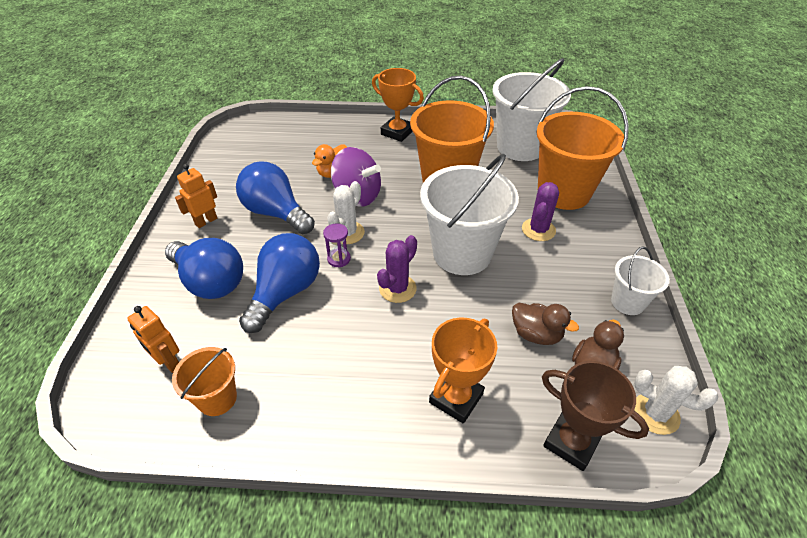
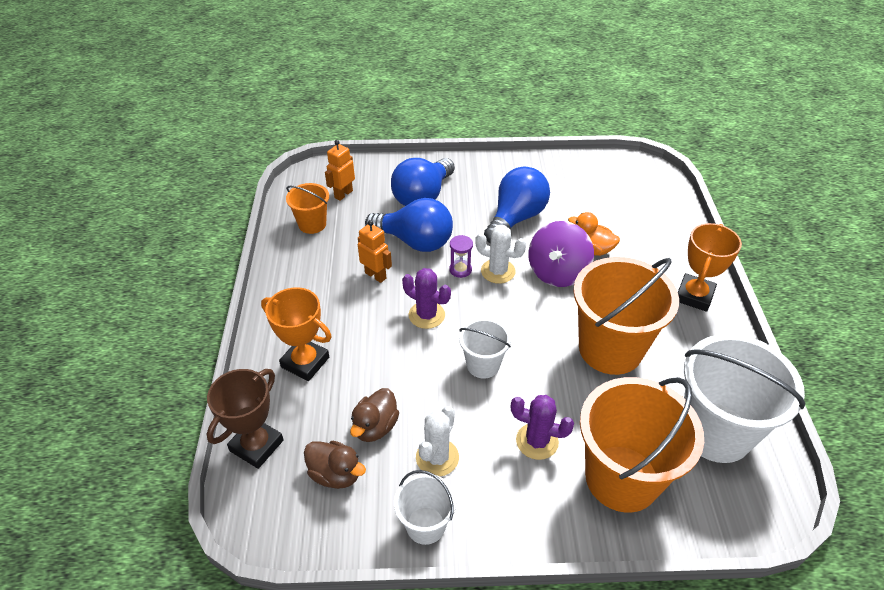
camera: 85 degrees right, 0 degrees up
(206, 221) = (495, 178): orange robot -> orange robot (376, 275)
(462, 253) = (483, 365): white bucket -> white bucket, size x0.51
(655, 413) = (279, 524): white cactus -> white cactus (437, 457)

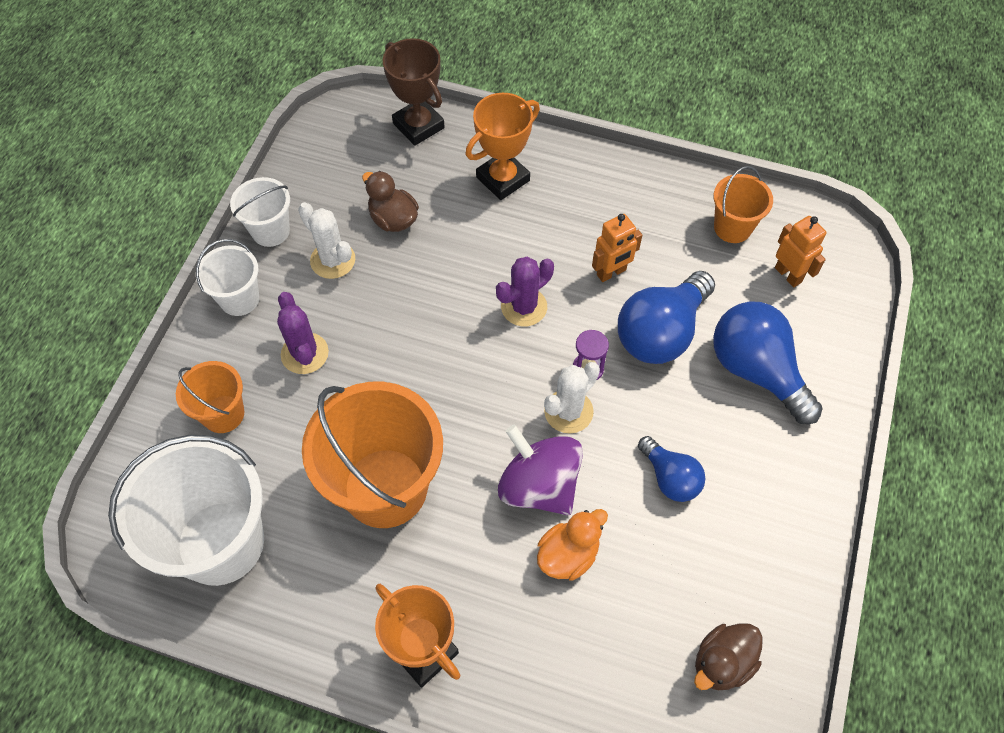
camera: 110 degrees right, 15 degrees up
(335, 474) = (357, 177): brown duck -> brown duck (722, 663)
(483, 365) = (425, 339): white bucket -> white bucket (239, 299)
(516, 218) = (670, 478): blue light bulb -> blue light bulb, size x0.58
(537, 441) = (304, 353): purple cactus -> purple cactus turned 60 degrees counterclockwise
(622, 478) = (223, 414): orange bucket -> orange bucket, size x0.51

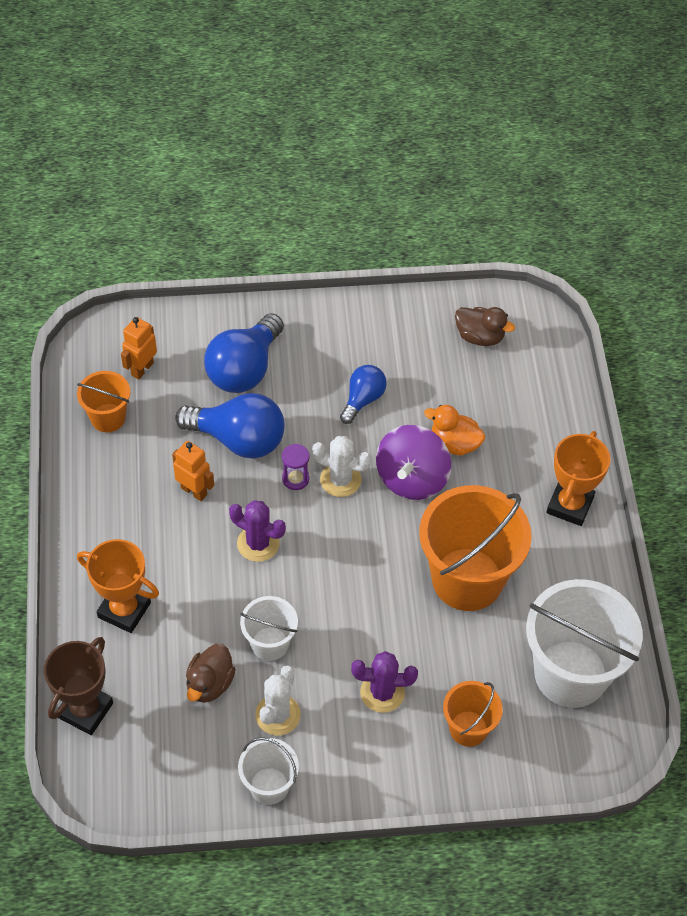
camera: 115 degrees left, 5 degrees down
(239, 299) = (354, 774): white bucket -> white bucket (270, 644)
(304, 353) = (382, 692): purple cactus -> purple cactus turned 45 degrees clockwise

